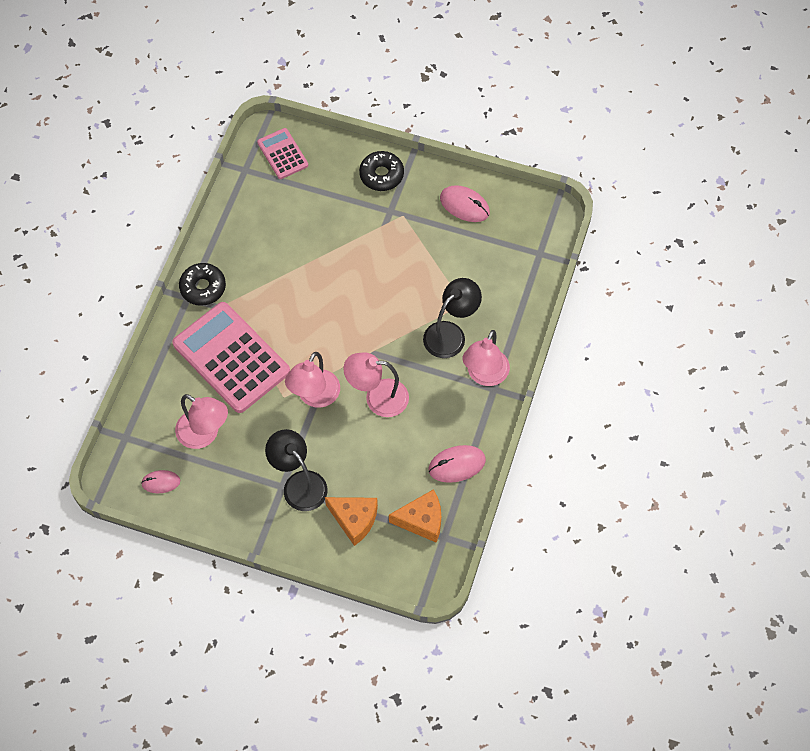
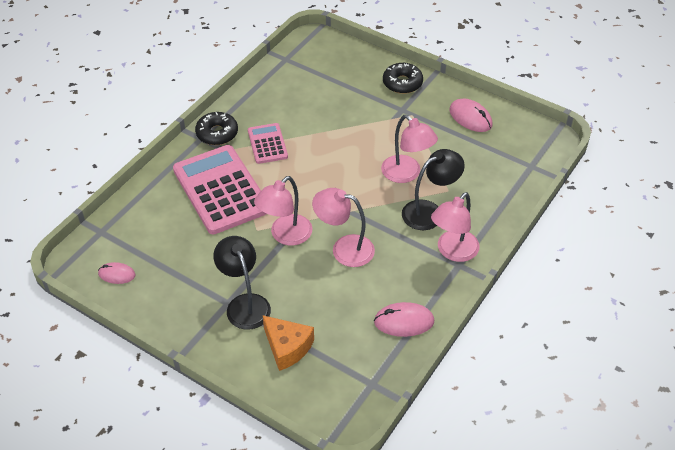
camera: 15 degrees right, 15 degrees down
(204, 434) = (173, 244): pink lamp -> pink lamp (406, 174)
(282, 154) = (321, 54): pink calculator -> pink calculator (267, 144)
(422, 520) = (354, 363): orange cheese -> none

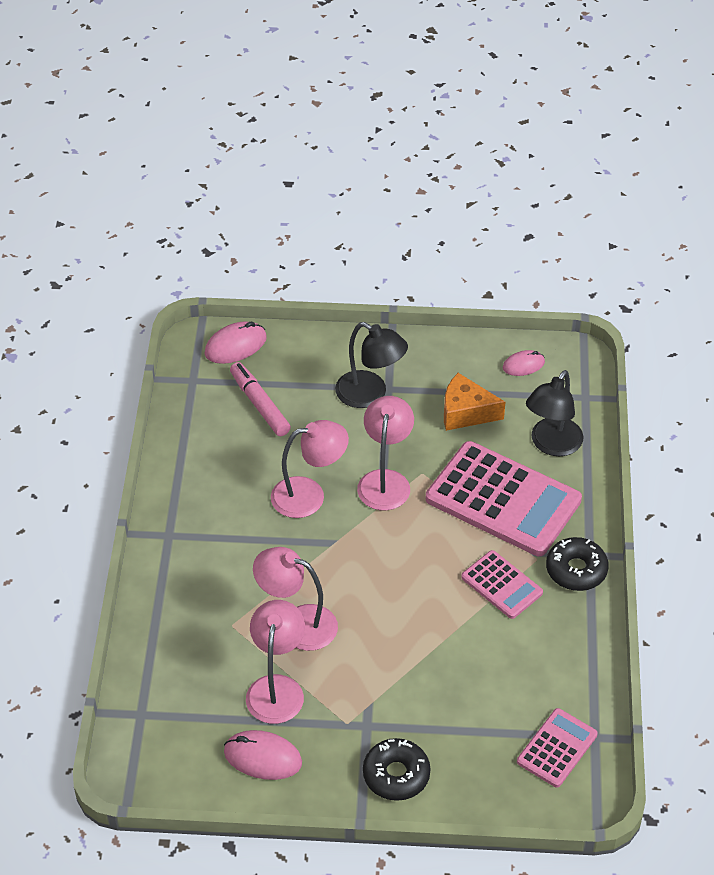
camera: 150 degrees right, 0 degrees up
(287, 347) = (296, 375): orange cheese -> orange cheese (466, 412)
(309, 62) = (557, 748): none -> pink calculator
(332, 335) = (259, 404): none -> pink marker
(404, 322) = (195, 448): pink mouse -> pink mouse (235, 346)
(429, 211) = (238, 585): black lamp -> black lamp (552, 445)
(453, 252) = (183, 547): pink lamp -> pink lamp (277, 688)

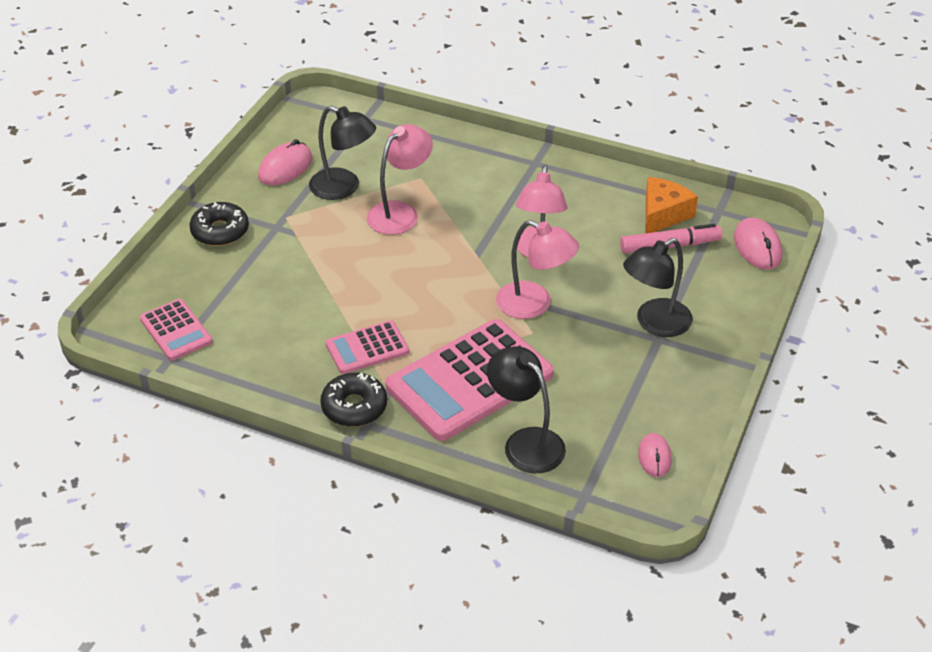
camera: 110 degrees right, 5 degrees down
(277, 688) = (344, 188): pink lamp -> black lamp
(466, 412) = (601, 388): orange cheese -> orange cheese (663, 214)

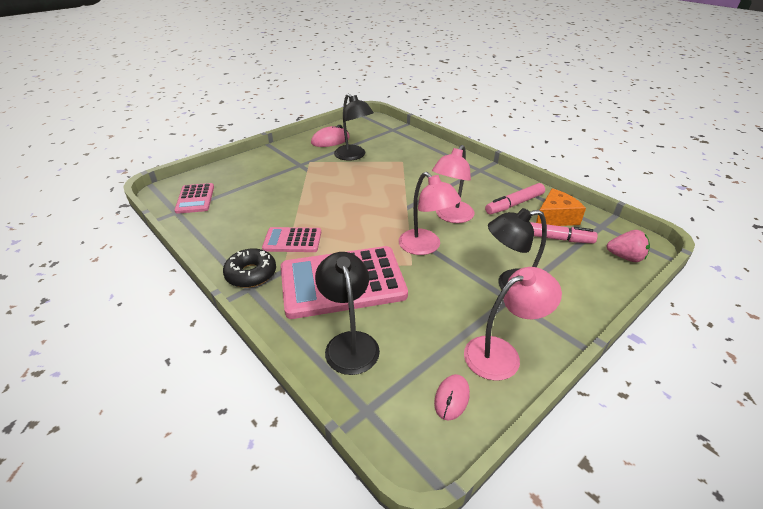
camera: 25 degrees right, 5 degrees down
(220, 231) = (268, 159): black donut -> none
(400, 212) = (376, 174): pink lamp -> pink lamp (501, 353)
(606, 208) = (514, 204): none -> pink marker
(757, 247) = (625, 257): pink mouse -> pink strawberry

